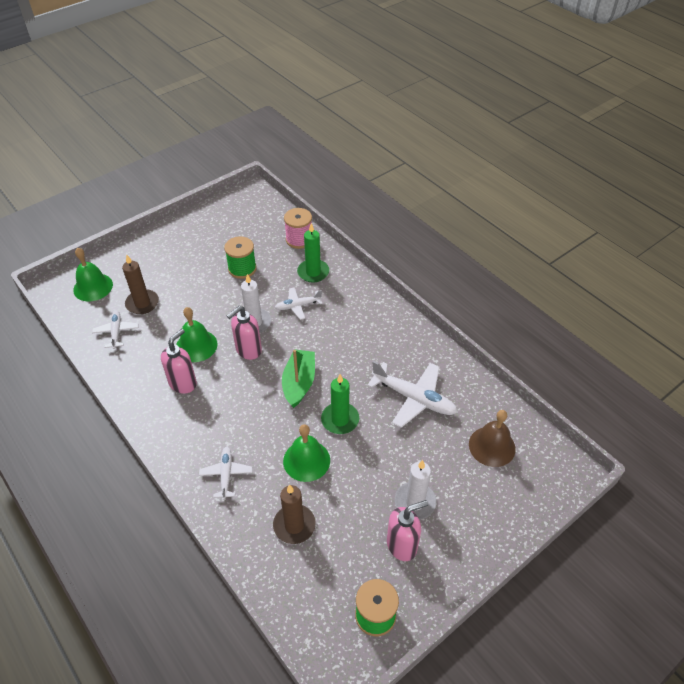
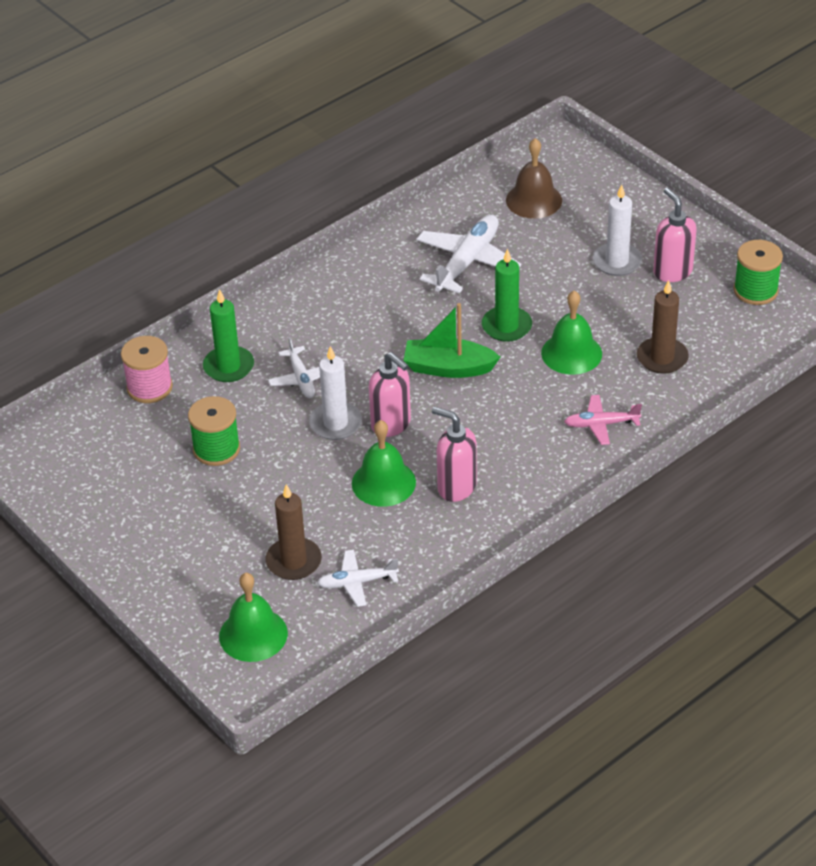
camera: 90 degrees left, 5 degrees down
(226, 475) = (601, 424): white plane -> pink plane

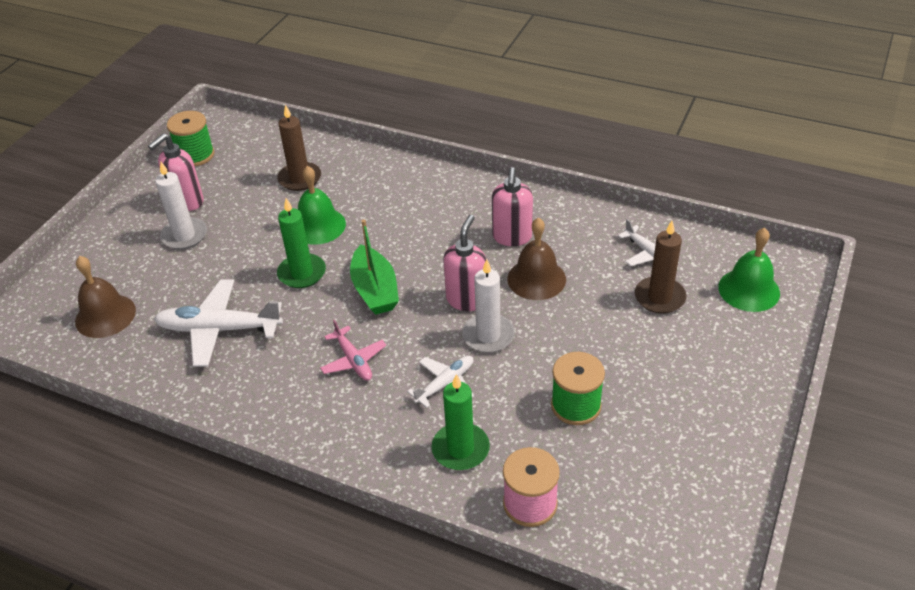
camera: 115 degrees left, 0 degrees up
(383, 482) = (536, 279): green bell -> brown bell
(601, 424) = (393, 186): pink plane -> pink plane (353, 360)

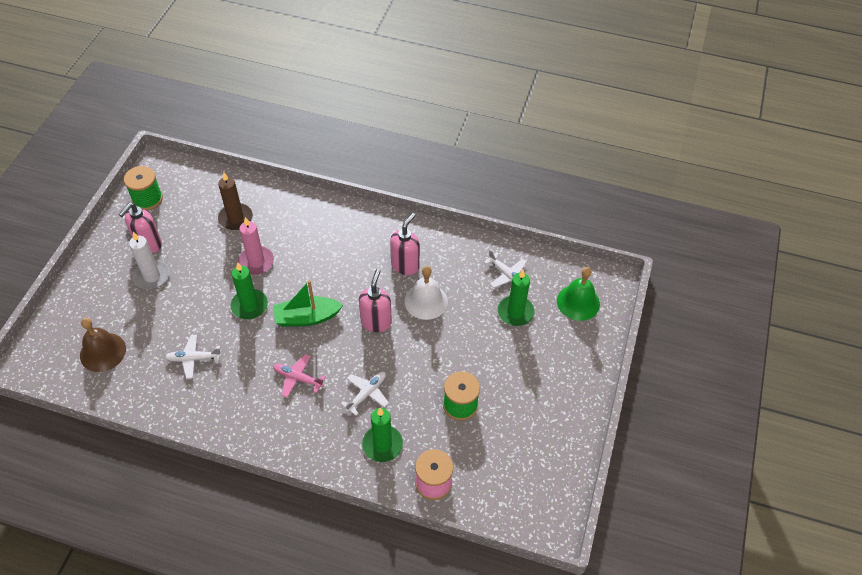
camera: 10 degrees left, 10 degrees up
(219, 329) = (194, 358): white plane -> white plane, size x0.58
(318, 226) = (256, 262): green bell -> pink candle
(353, 360) = (298, 378): pink plane -> pink plane turned 150 degrees clockwise
(375, 290) = (307, 317): green boat -> green boat turned 105 degrees clockwise
(488, 335) = (394, 351): white candle -> none
(512, 237) = (405, 265): pink soap dispenser -> pink soap dispenser turned 150 degrees counterclockwise
(536, 279) = (426, 301): brown bell -> white bell
(659, 297) = (515, 312): brown candle -> green candle

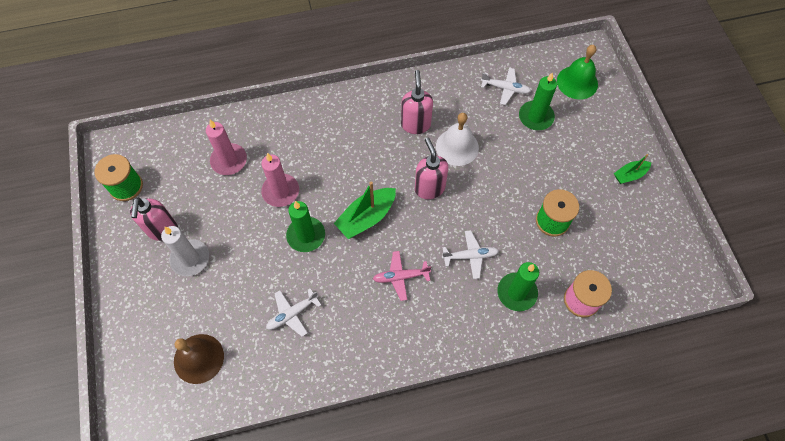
camera: 30 degrees left, 10 degrees up
(235, 218) = (229, 160): brown candle -> pink candle
(366, 394) = (470, 256): white plane -> white plane turned 75 degrees clockwise
(563, 405) = (630, 175): none -> green boat

